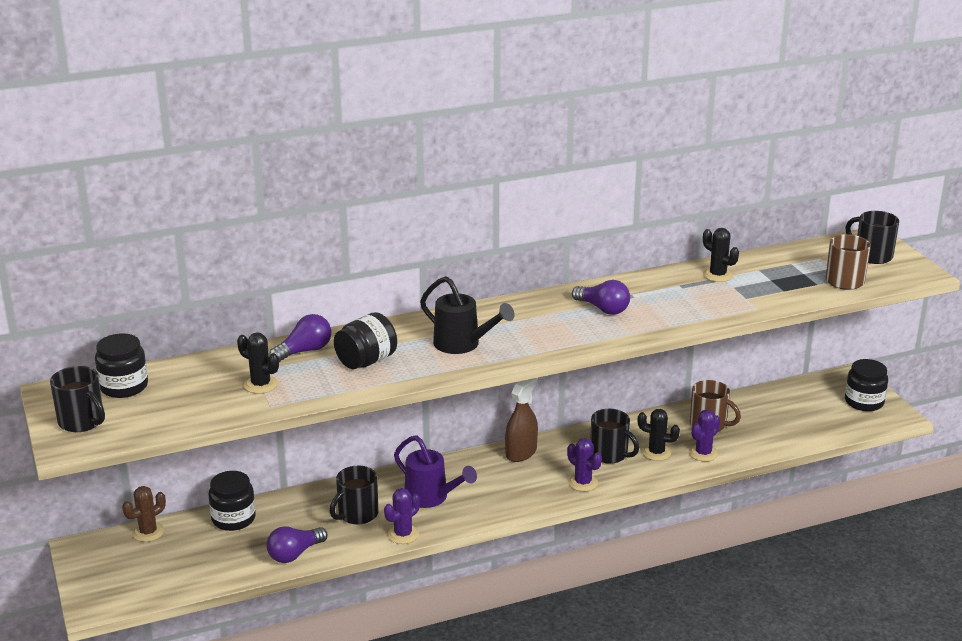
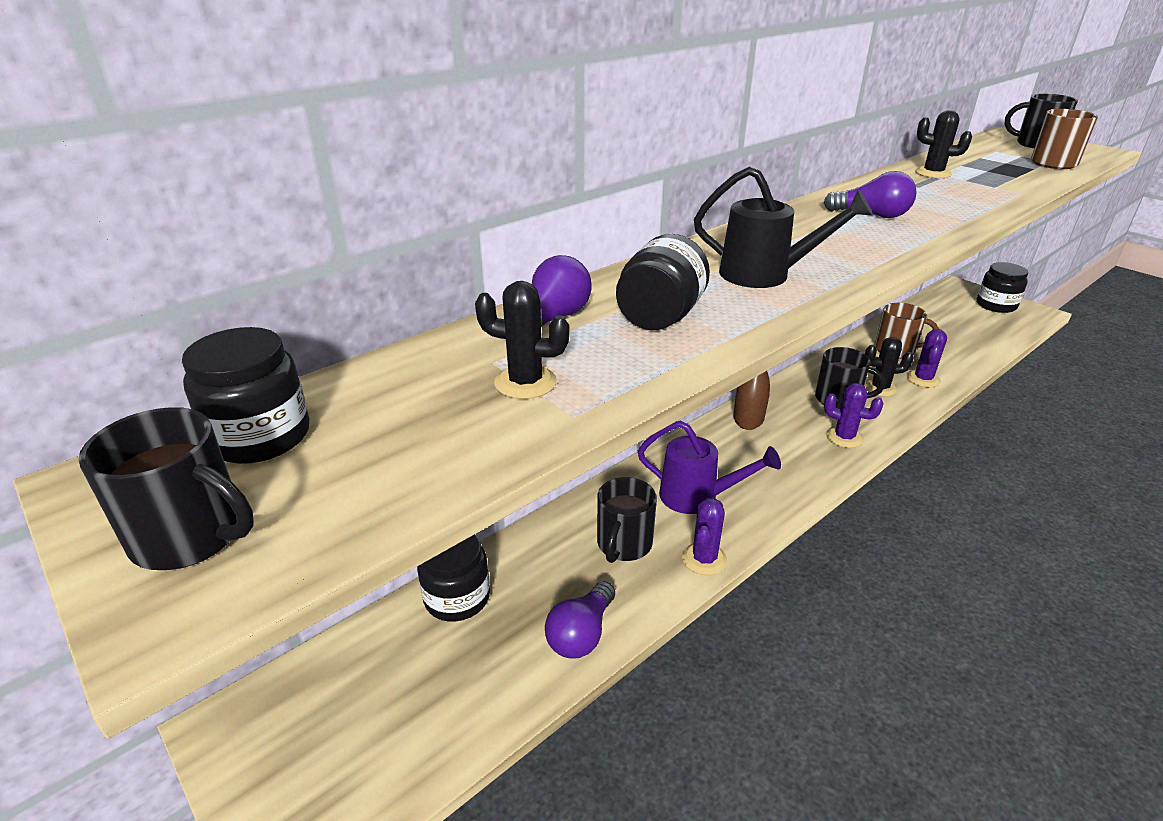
camera: 20 degrees left, 5 degrees up
(148, 532) = (333, 659): brown cactus -> none

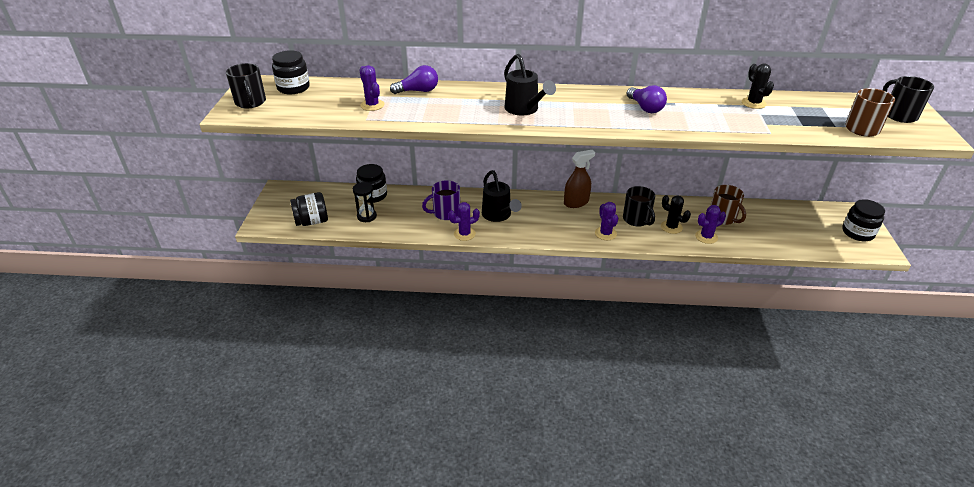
camera: 45 degrees right, 5 degrees up
(507, 647) = (367, 216): none -> black hourglass
(525, 382) = (372, 105): black cactus -> purple cactus
(581, 634) = (391, 227): purple light bulb -> none
(623, 544) = (445, 213): black mug -> purple mug
(660, 317) = (451, 106): black jar -> black jar (312, 221)
(696, 497) = (498, 215): purple watering can -> black watering can

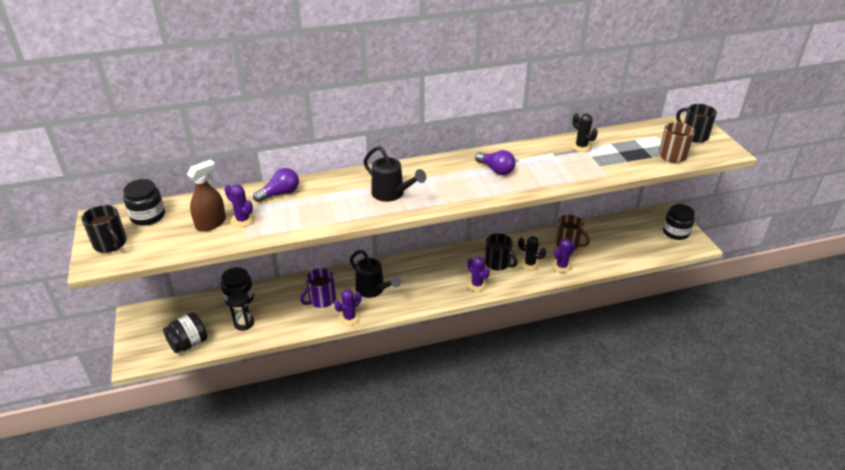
camera: 20 degrees left, 0 degrees up
(576, 202) = (438, 258): brown spray bottle -> brown spray bottle (211, 223)

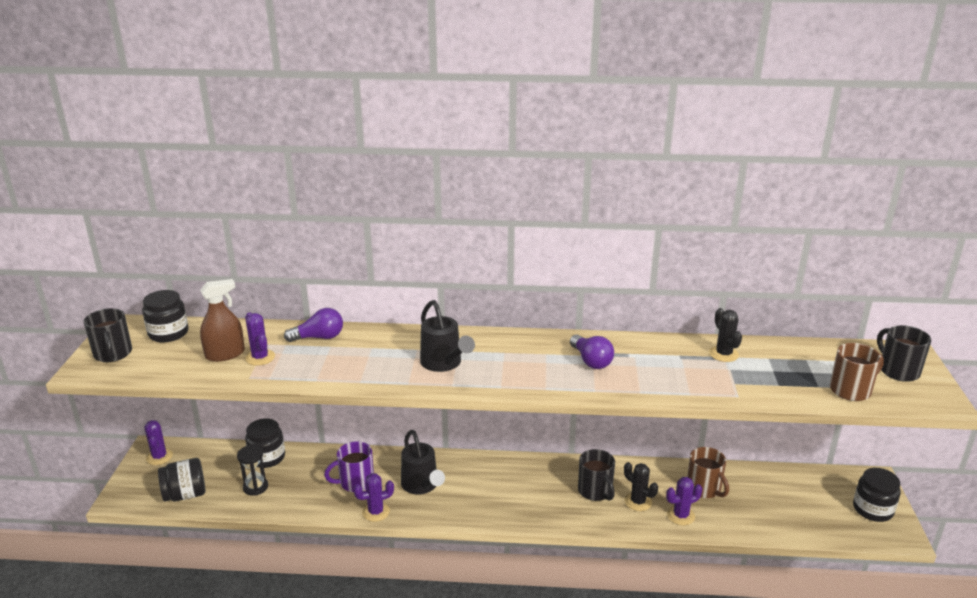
camera: 20 degrees right, 10 degrees down
(477, 284) = (554, 511): purple cactus -> purple cactus (159, 457)

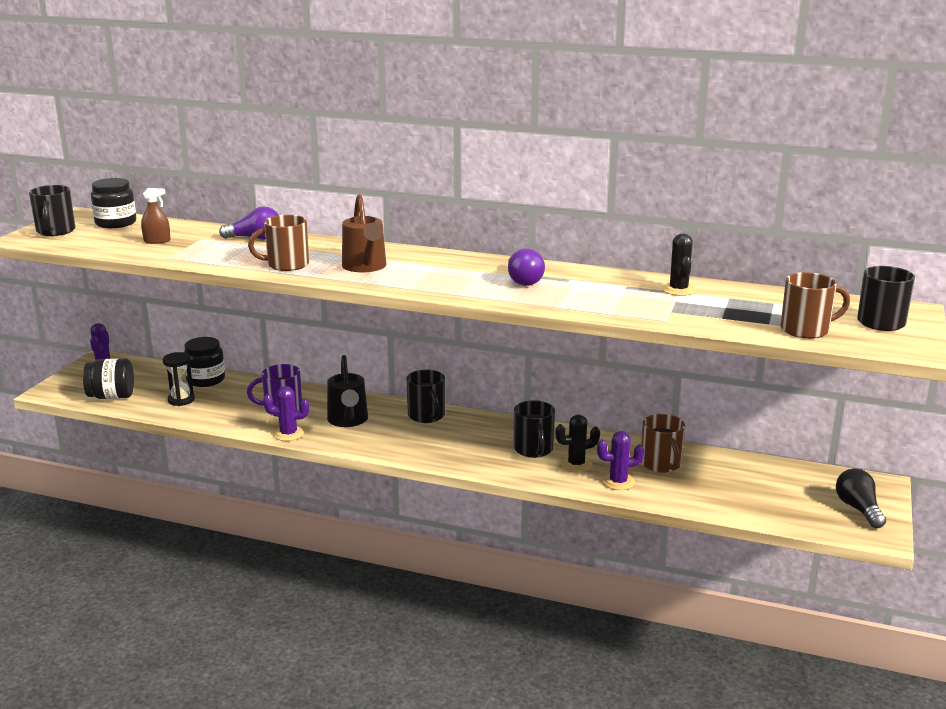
camera: 15 degrees right, 5 degrees down
(225, 354) = (157, 241): brown spray bottle -> brown spray bottle, size x0.64
(260, 357) = (188, 246): purple cactus -> none
(369, 371) = (286, 265): none -> brown mug
(443, 363) = (365, 267): black watering can -> brown watering can
(488, 467) = (427, 416): none -> black mug
(638, 502) = (576, 464): black cactus -> black cactus turned 75 degrees counterclockwise
(872, 509) = (858, 509): black jar -> black light bulb

